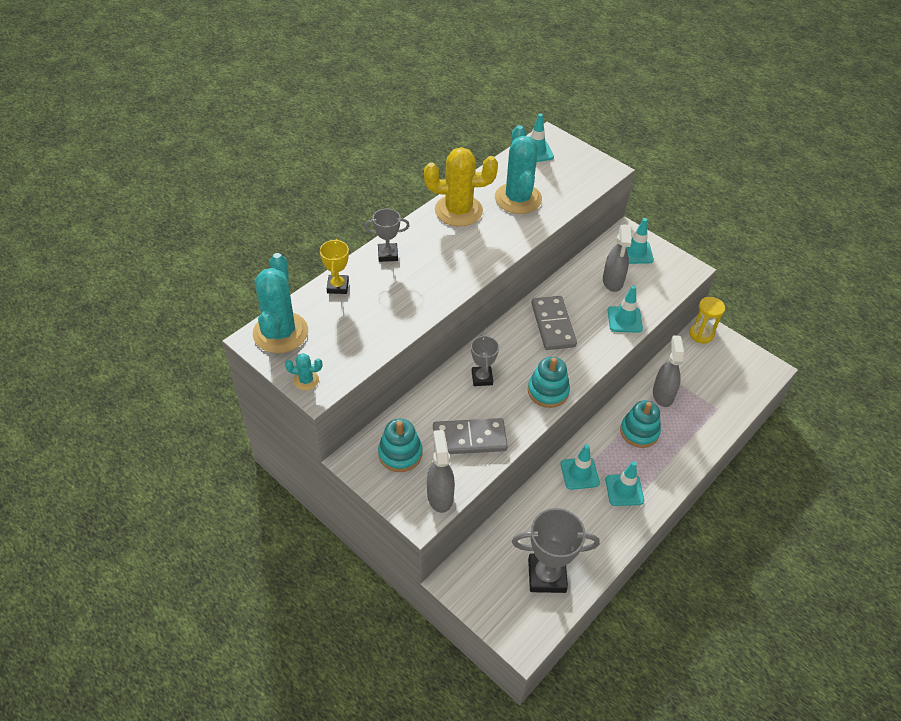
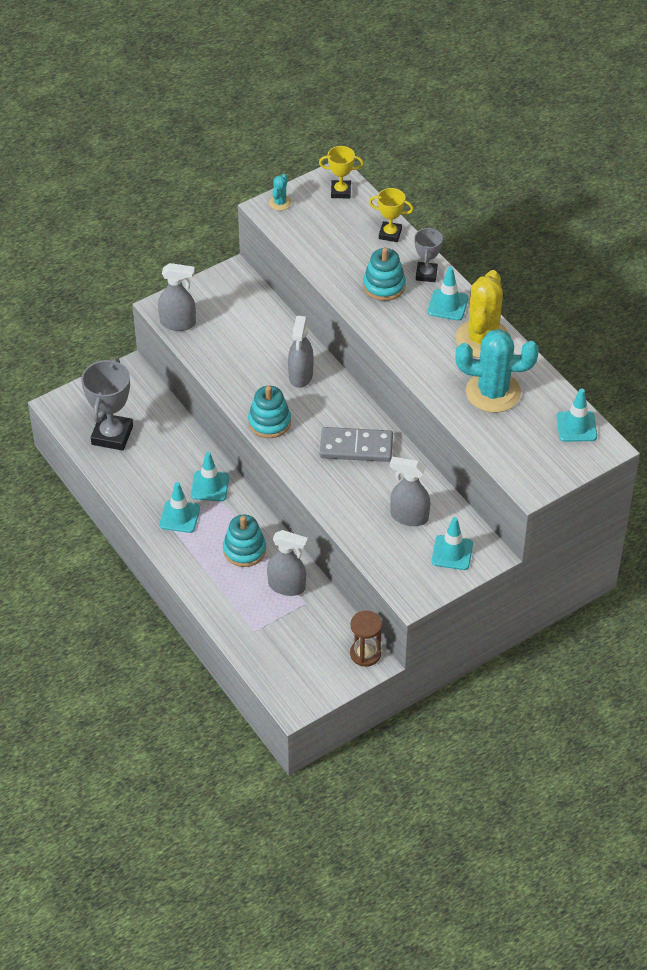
camera: 105 degrees right, 0 degrees up
(280, 333) = (340, 191): turquoise cactus -> yellow trophy
(400, 453) = (230, 304): turquoise stacking toy -> turquoise stacking toy (384, 286)
(469, 438) = (232, 353): grey domino -> none
(482, 378) = (300, 376): grey trophy -> grey spray bottle
(624, 319) = (348, 511): turquoise traffic cone -> turquoise traffic cone (448, 305)
(701, 334) = (365, 654): yellow hourglass -> brown hourglass

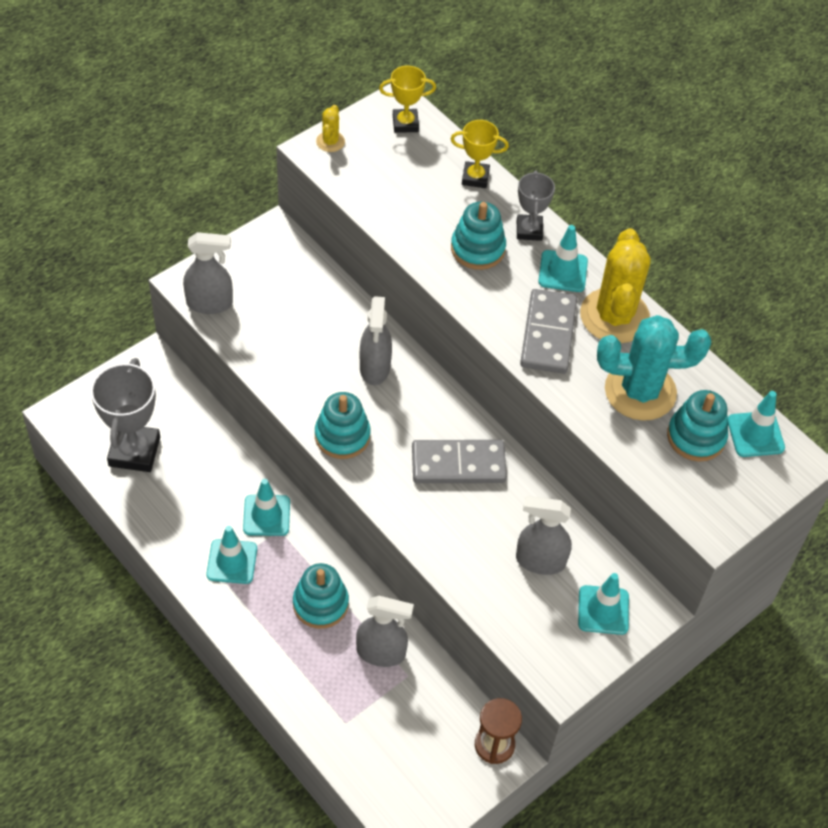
camera: 10 degrees left, 5 degrees up
(280, 203) = (330, 142): turquoise cactus -> yellow cactus
(429, 349) = (548, 334): none -> grey domino
(530, 426) = (696, 437): none -> turquoise stacking toy

